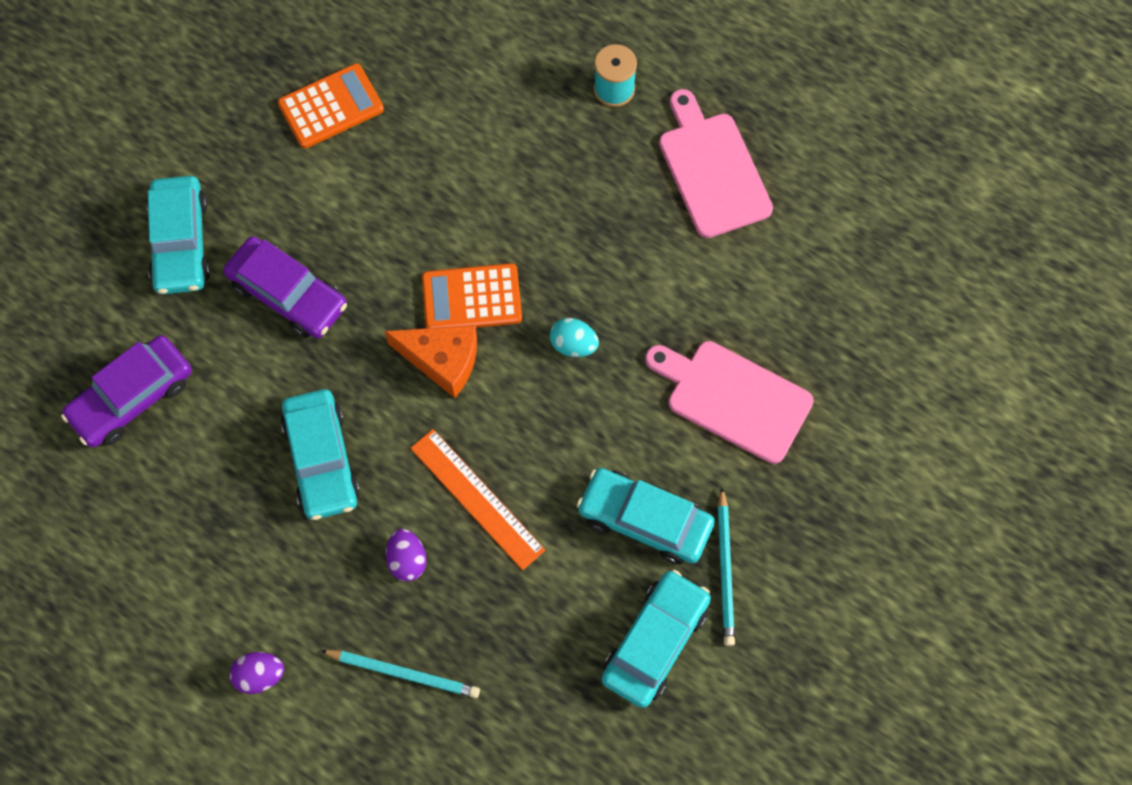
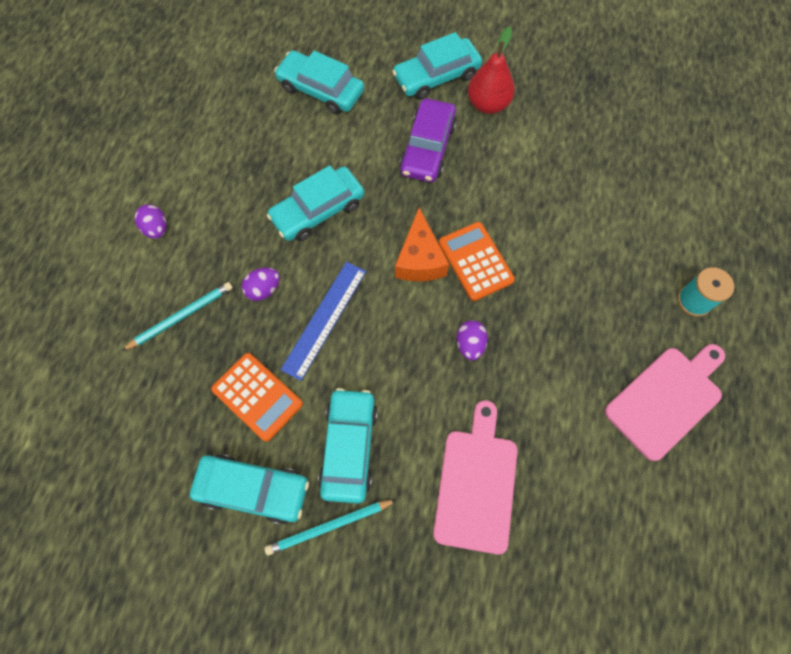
camera: 70 degrees right, 0 degrees up
(132, 397) = (321, 90): purple car -> turquoise car
(255, 197) = (488, 104): none -> red pear
(331, 107) = (576, 123): orange calculator -> orange calculator (257, 397)
(403, 673) = (181, 316): turquoise pencil -> turquoise pencil turned 120 degrees counterclockwise
(477, 499) = (324, 319): orange ruler -> blue ruler
(573, 345) = (470, 344): turquoise egg -> purple egg

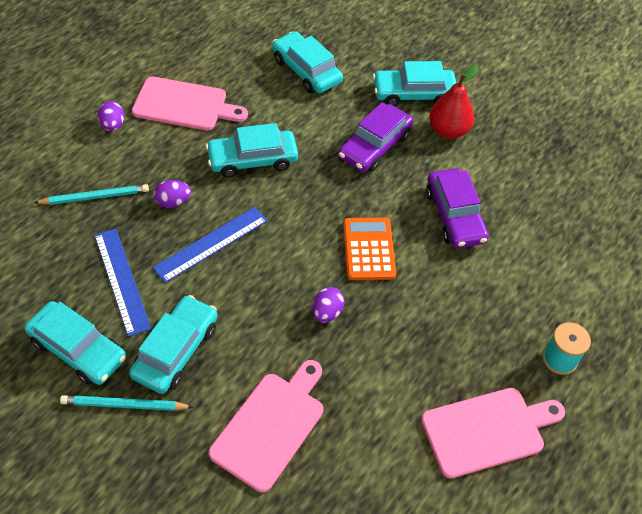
camera: 20 degrees right, 15 degrees down
(218, 176) = (184, 105): none -> pink cutting board
(257, 397) = (122, 280): orange calculator -> blue ruler
(420, 259) = (320, 229): orange cheese -> none
(536, 193) = (454, 215): none -> purple car

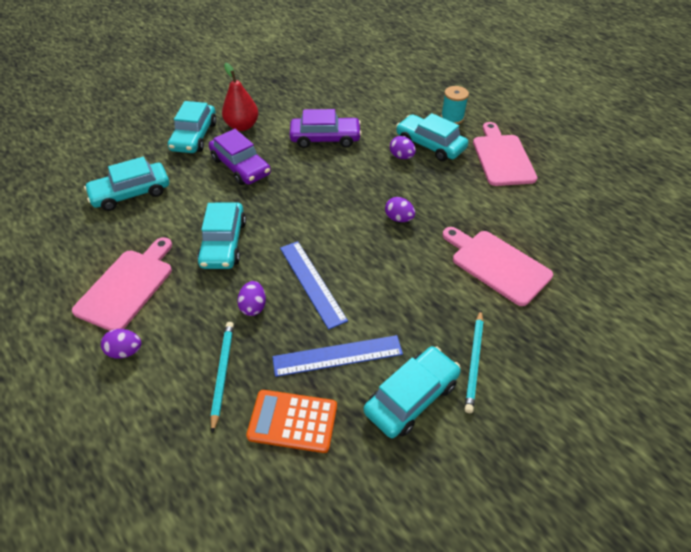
camera: 75 degrees left, 5 degrees down
(176, 350) = (422, 319): turquoise car -> turquoise car (430, 145)
(369, 249) = (344, 186): orange calculator -> orange calculator (292, 421)
(446, 303) = (401, 157): none -> purple egg

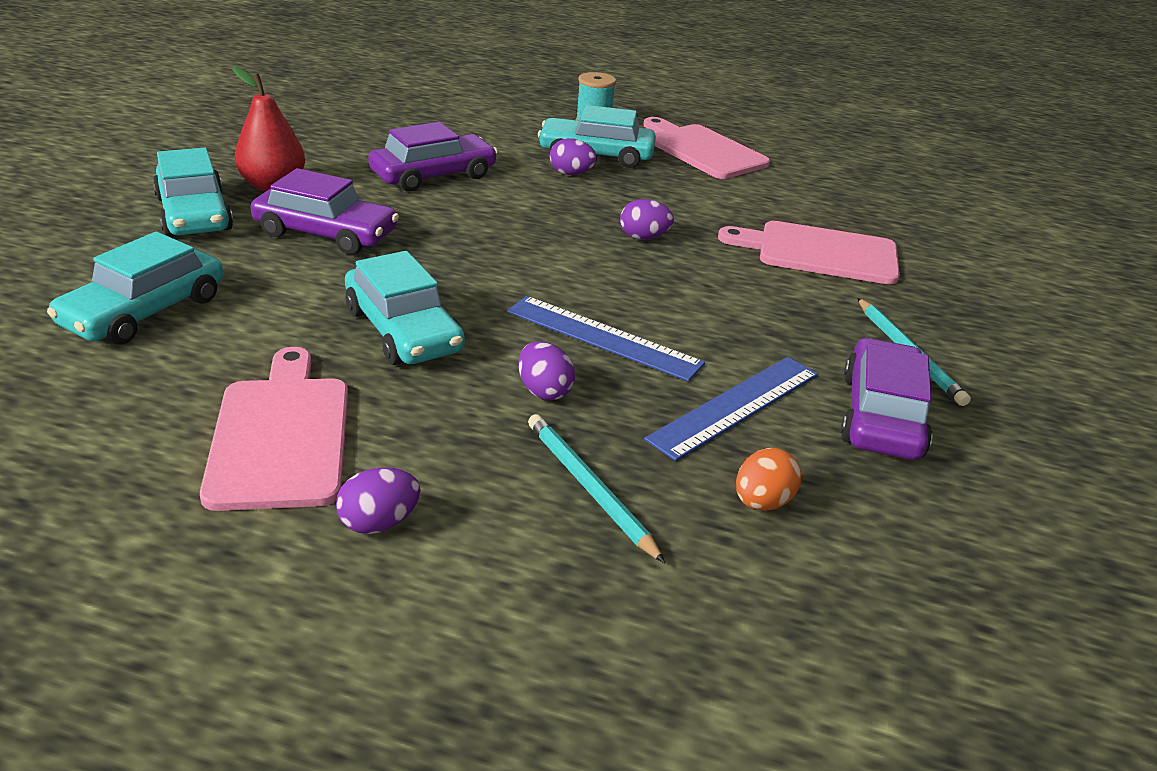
camera: 35 degrees left, 15 degrees down
(292, 421) = (762, 502): orange calculator -> orange egg
(411, 397) = (881, 415): turquoise car -> purple car

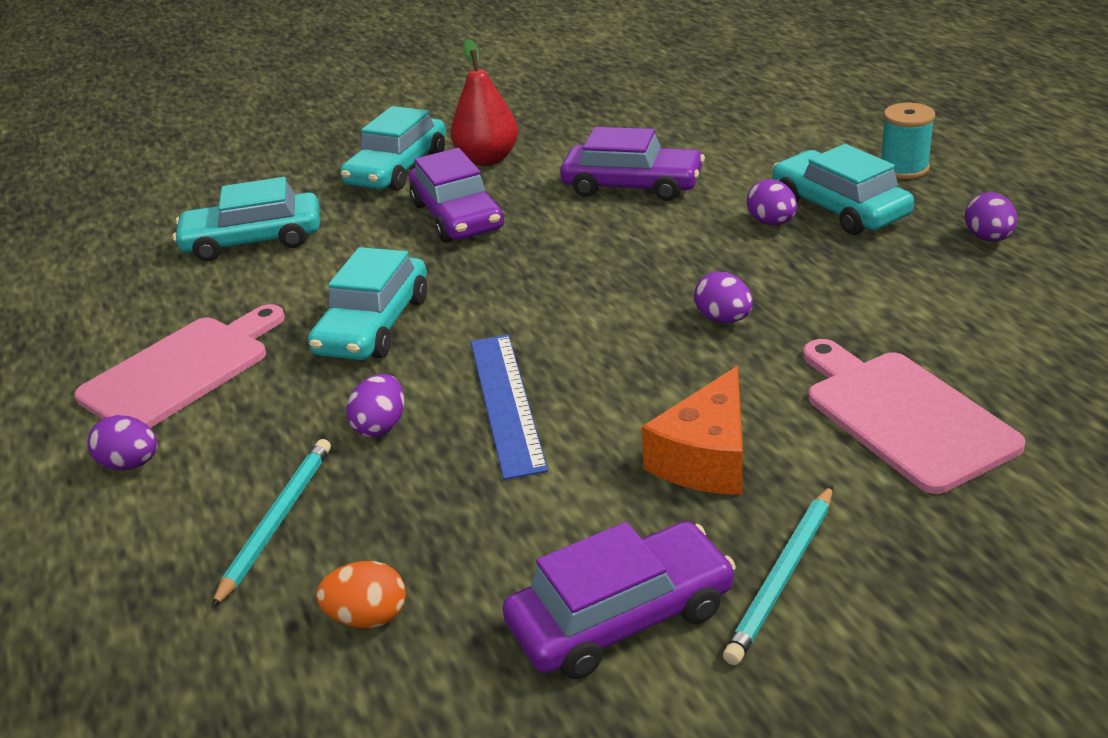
camera: 55 degrees right, 0 degrees up
(702, 150) = (988, 238): pink cutting board -> purple egg
(735, 406) = (502, 524): blue ruler -> none
(772, 315) = (706, 458): none -> orange cheese

